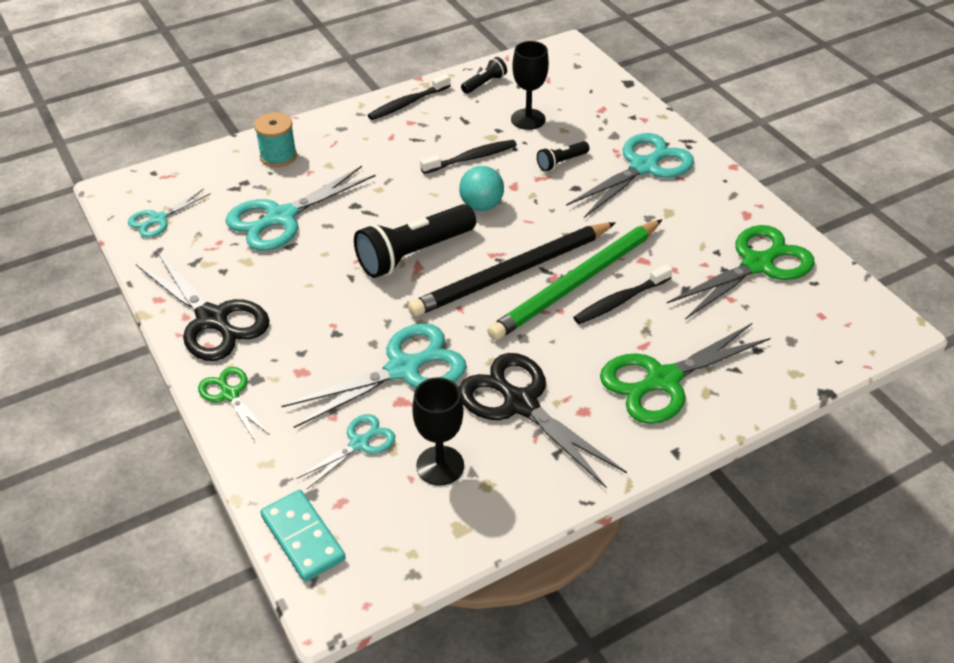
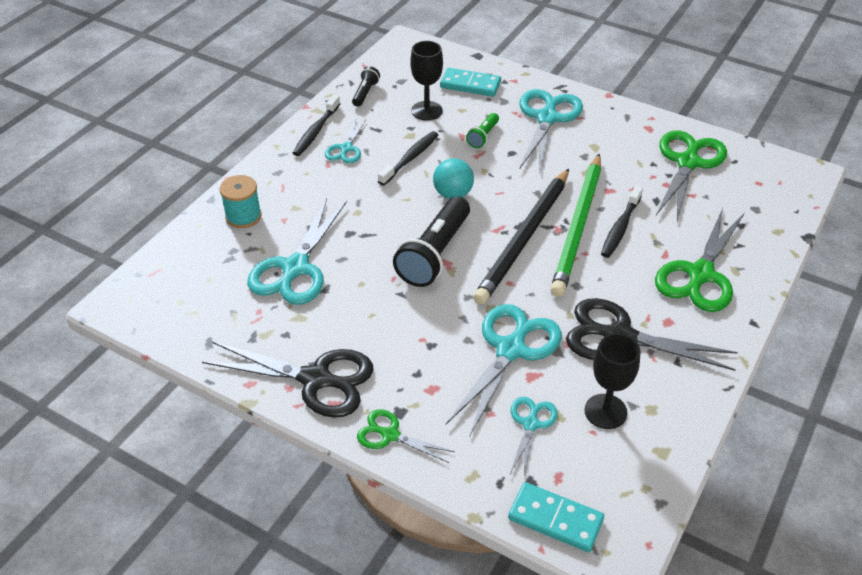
camera: 30 degrees left, 0 degrees up
(158, 219) = (183, 313): turquoise scissors -> turquoise scissors (346, 148)
(561, 162) = (483, 136): black flashlight -> green flashlight
(594, 109) = (470, 85): none -> turquoise domino

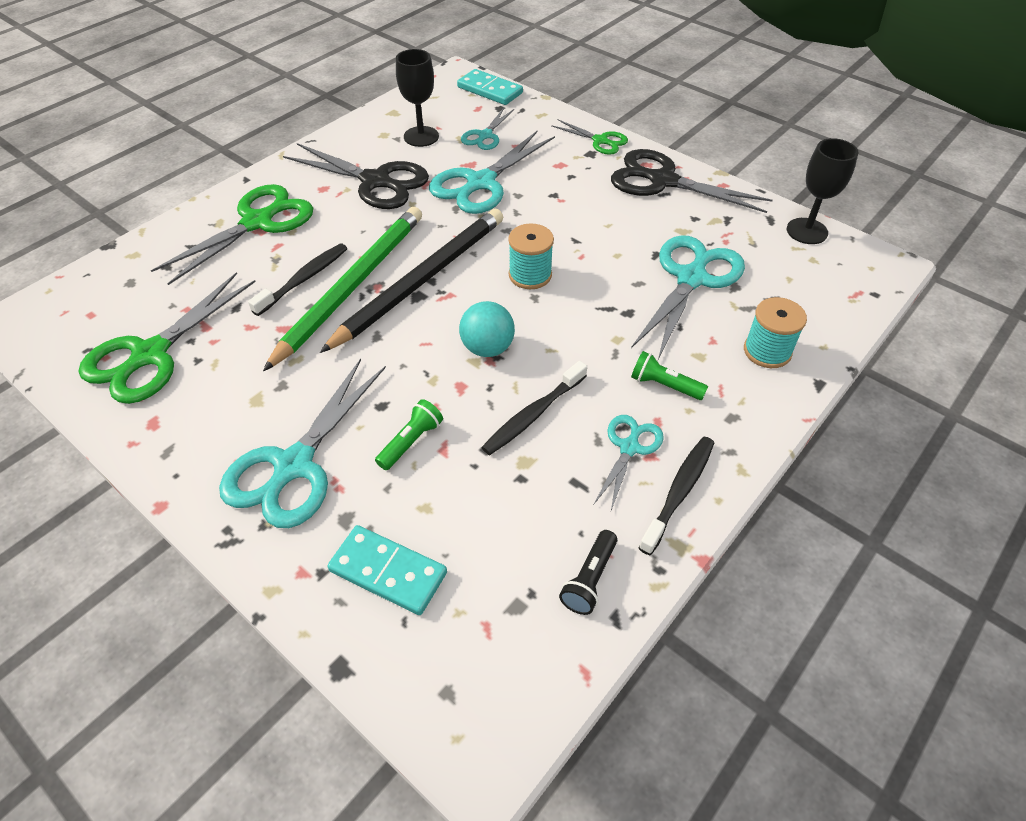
camera: 170 degrees left, 5 degrees up
(322, 185) = (664, 385): none -> green flashlight
(426, 111) = (486, 513): black goblet -> black goblet (807, 231)
(435, 254) = (530, 275): black flashlight -> turquoise spool

